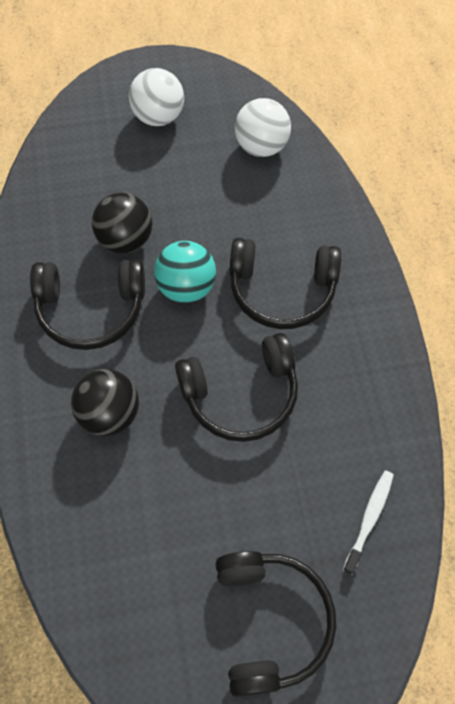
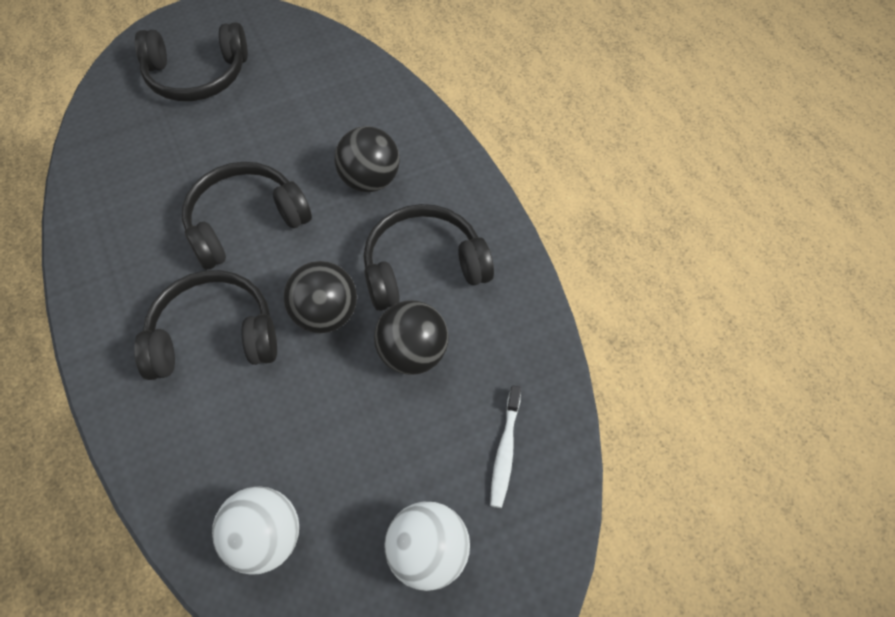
camera: 165 degrees right, 5 degrees down
(186, 287) = (325, 314): turquoise ball -> black ball
(271, 621) = (197, 75): black headphones -> black headphones turned 75 degrees counterclockwise
(369, 518) = (115, 153): white toothbrush -> white toothbrush (505, 451)

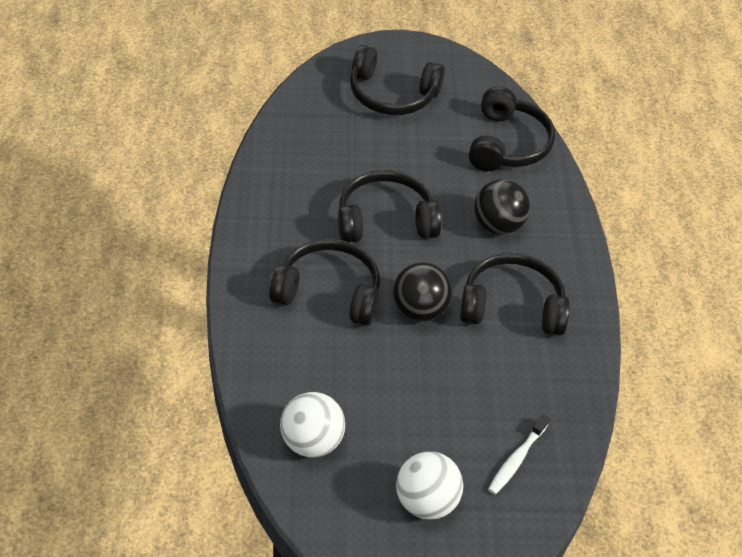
camera: 20 degrees right, 10 degrees down
(342, 85) = (507, 144): none -> black headphones
(412, 353) = (475, 364): black ball -> none

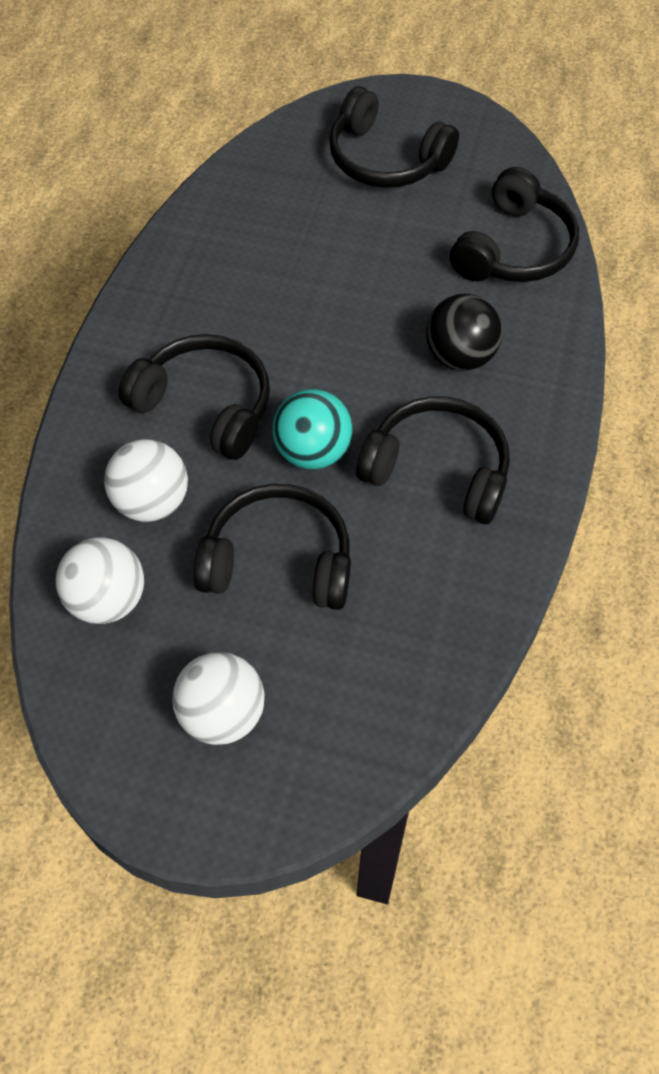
camera: 20 degrees right, 10 degrees up
(316, 367) = (152, 502): none -> white ball
(385, 220) = (314, 323): black headphones -> black headphones (278, 560)
(419, 310) = (313, 451): black ball -> turquoise ball
(516, 459) = (364, 683): white toothbrush -> none

